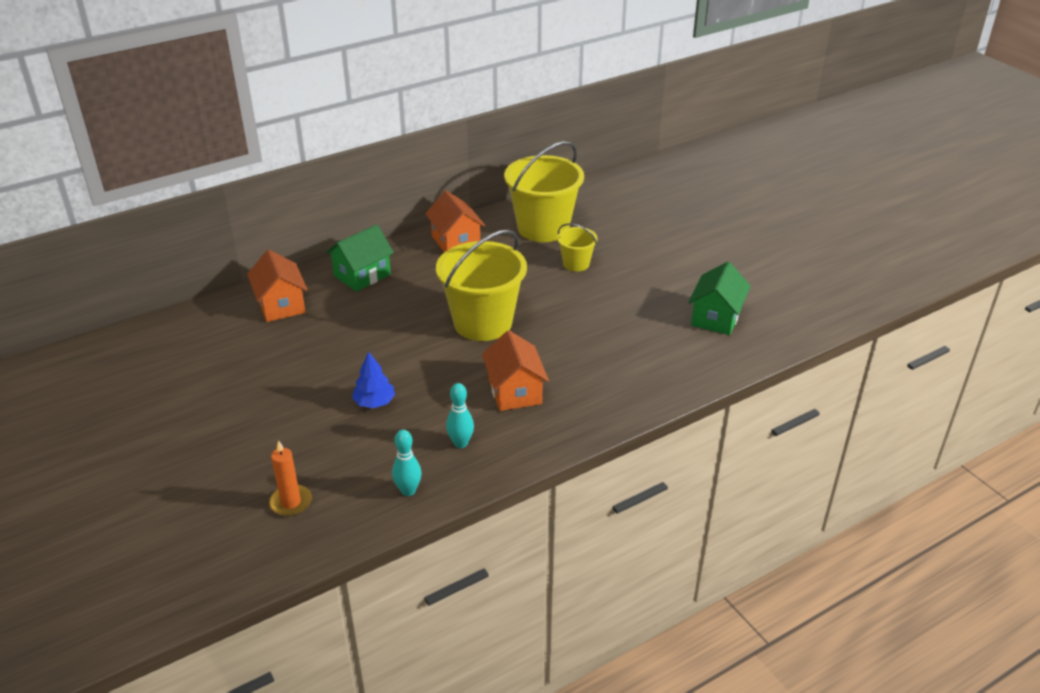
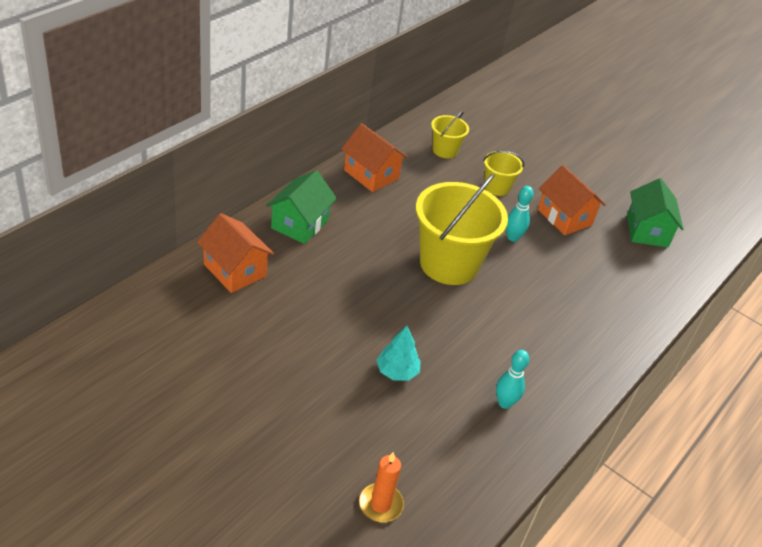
camera: 25 degrees left, 5 degrees up
(374, 402) = (397, 371): blue tree -> turquoise tree
(408, 491) = (486, 466): turquoise bowling pin -> turquoise bowling pin (512, 237)
(515, 391) = (521, 336): orange house -> orange house (564, 217)
(543, 228) = (445, 150): yellow bucket -> yellow bucket, size x0.49

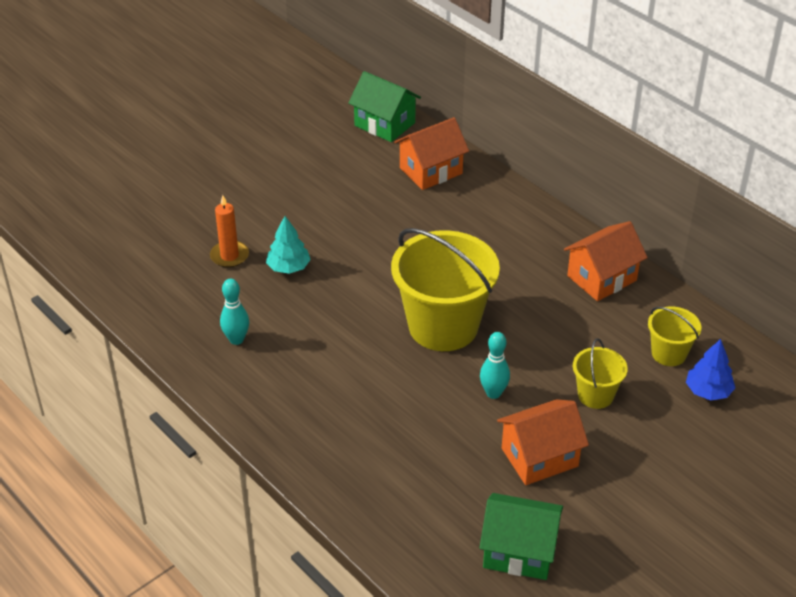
camera: 105 degrees right, 0 degrees up
(300, 224) = (504, 216): green house -> green house (384, 124)
(380, 504) = (146, 243): orange candle -> orange candle (229, 256)
(475, 138) = (708, 391): none -> blue tree

